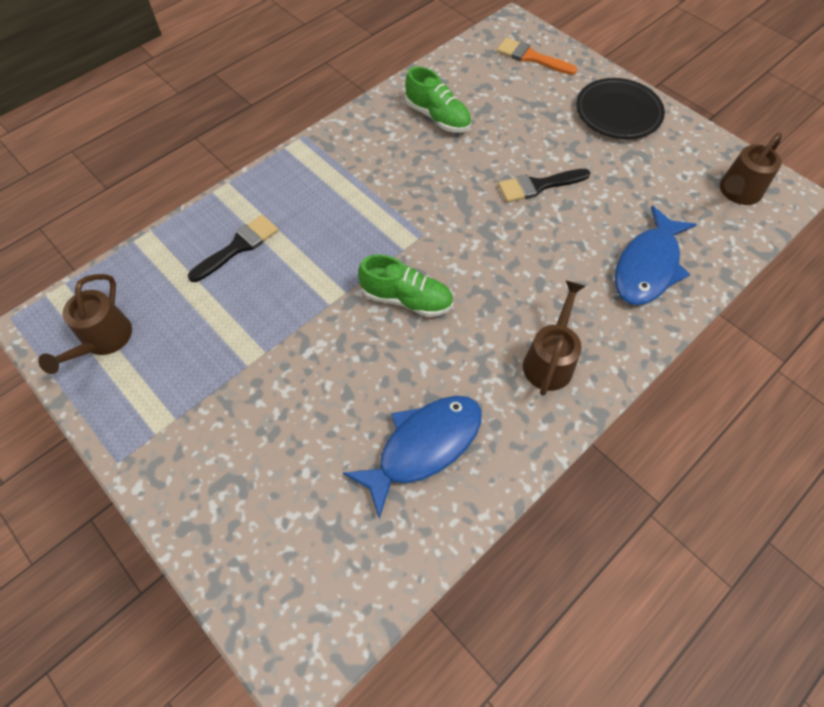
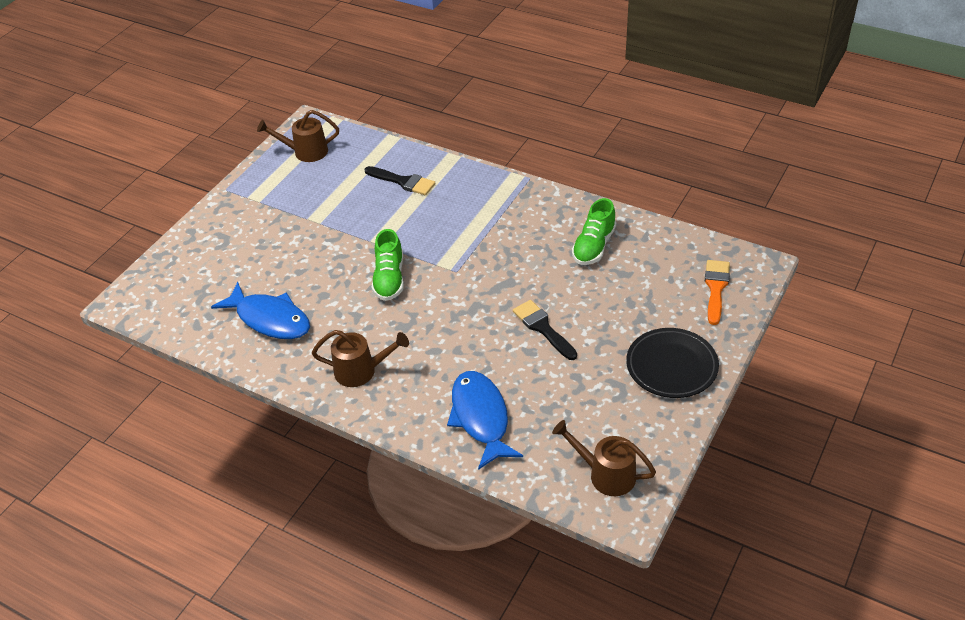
camera: 75 degrees right, 15 degrees down
(648, 266) = (481, 417): blue fish -> blue fish turned 60 degrees clockwise

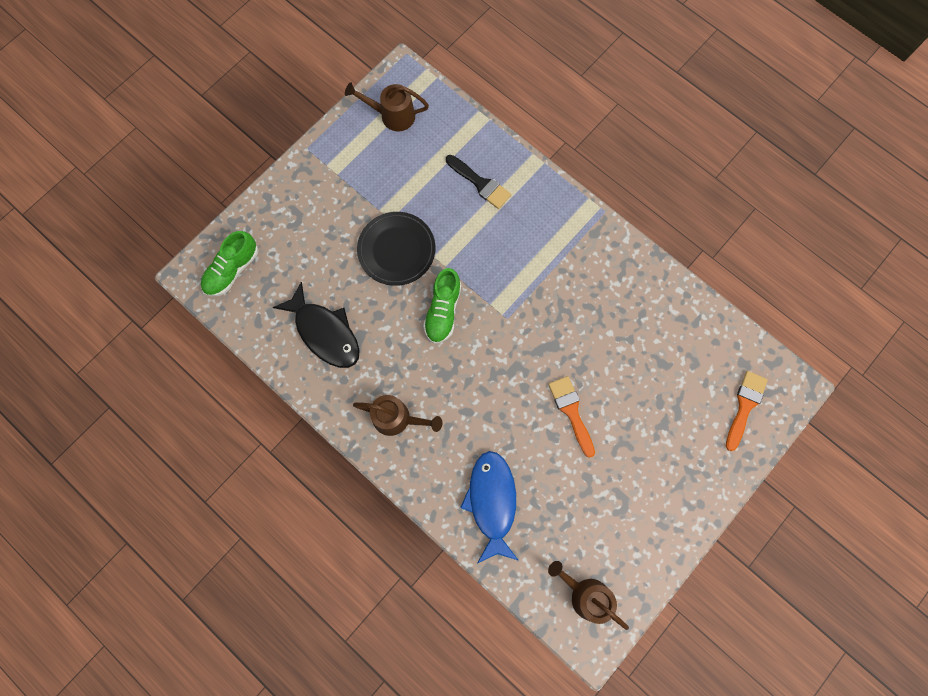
camera: 10 degrees right, 30 degrees up
(270, 319) = (325, 332): blue fish -> black fish
(543, 328) = (571, 411): black brush -> orange brush
(594, 246) = (644, 321): green shoe -> green shoe (232, 270)
(671, 366) = (676, 489): black plate -> black plate (396, 250)

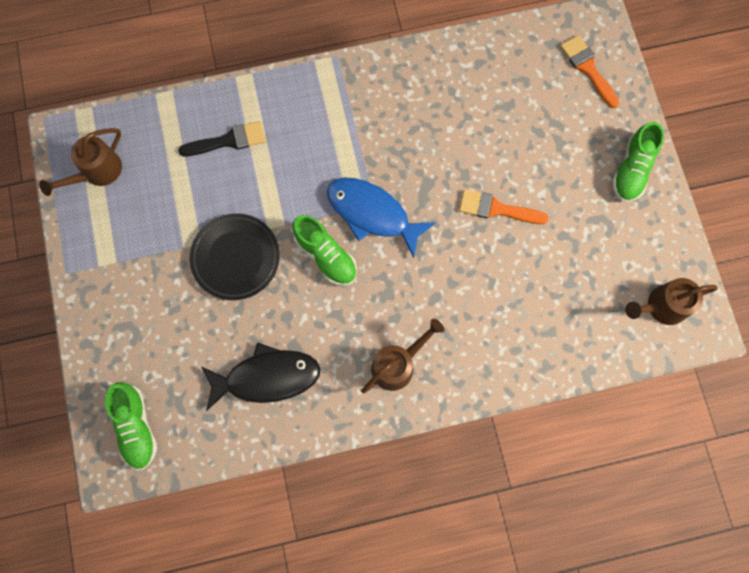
camera: 55 degrees left, 0 degrees up
(492, 502) = (530, 331): blue fish -> blue fish (372, 213)
(684, 497) = (632, 170): none -> green shoe

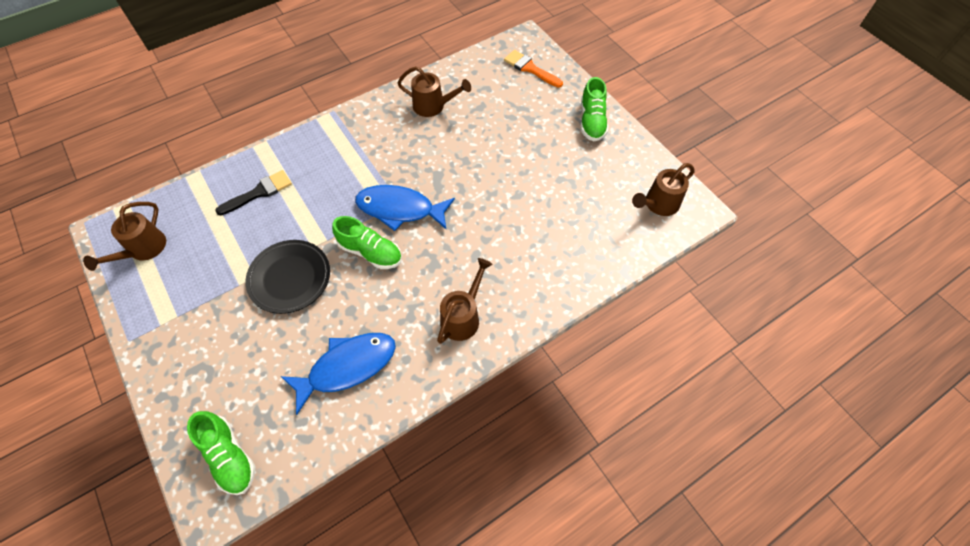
camera: 20 degrees left, 15 degrees down
(267, 377) = (347, 367): black fish -> blue fish
(453, 87) = (433, 106): none -> brown watering can
(497, 209) = (500, 176): orange brush -> none

